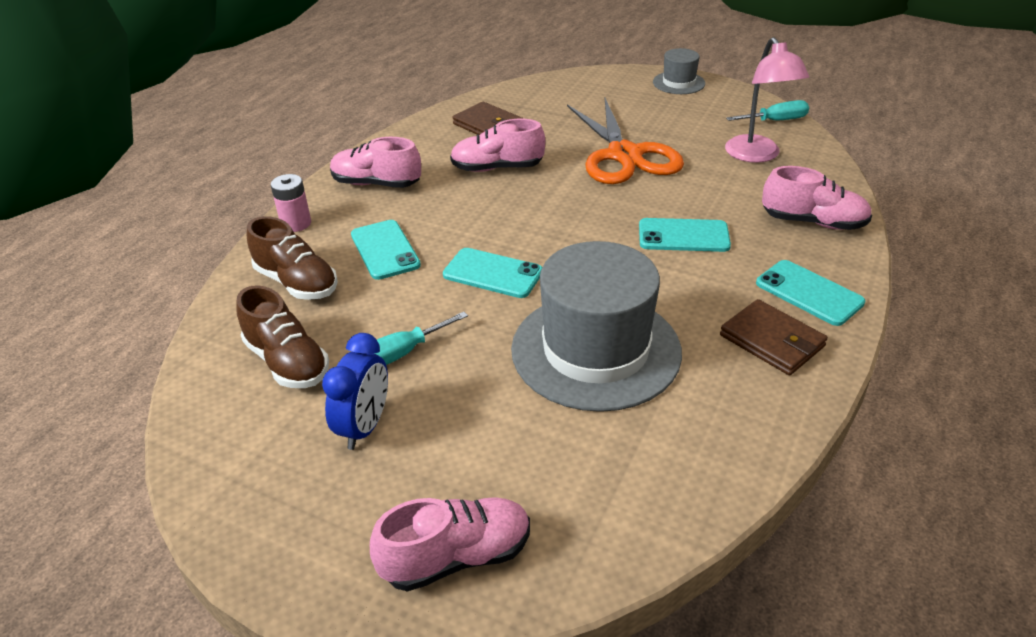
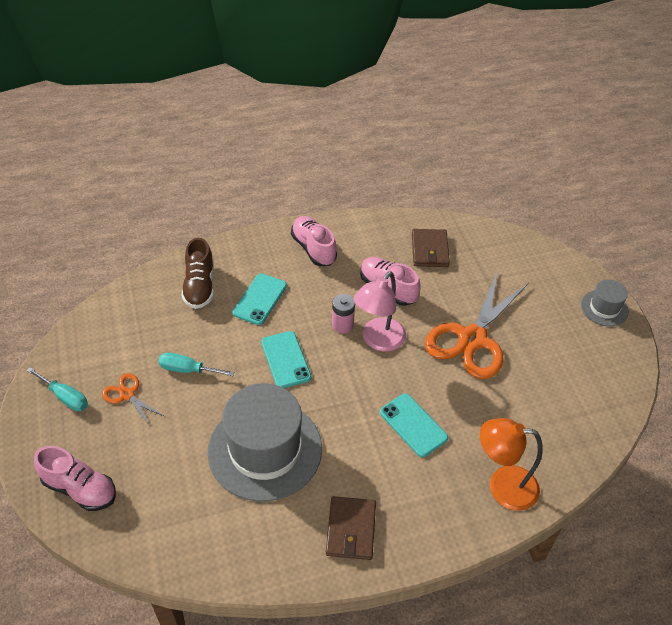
camera: 45 degrees right, 10 degrees up
(287, 362) = (142, 331): brown shoe -> none
(296, 224) = (244, 246): pink battery -> pink battery (342, 325)
(365, 427) = (127, 394): blue clock -> orange scissors
(756, 155) = (554, 409): pink lamp -> pink lamp (378, 341)
(776, 121) = (617, 394): turquoise screwdriver -> turquoise screwdriver (65, 397)
(809, 293) = (418, 524): turquoise phone -> none
(813, 222) = (502, 486): pink shoe -> orange lamp

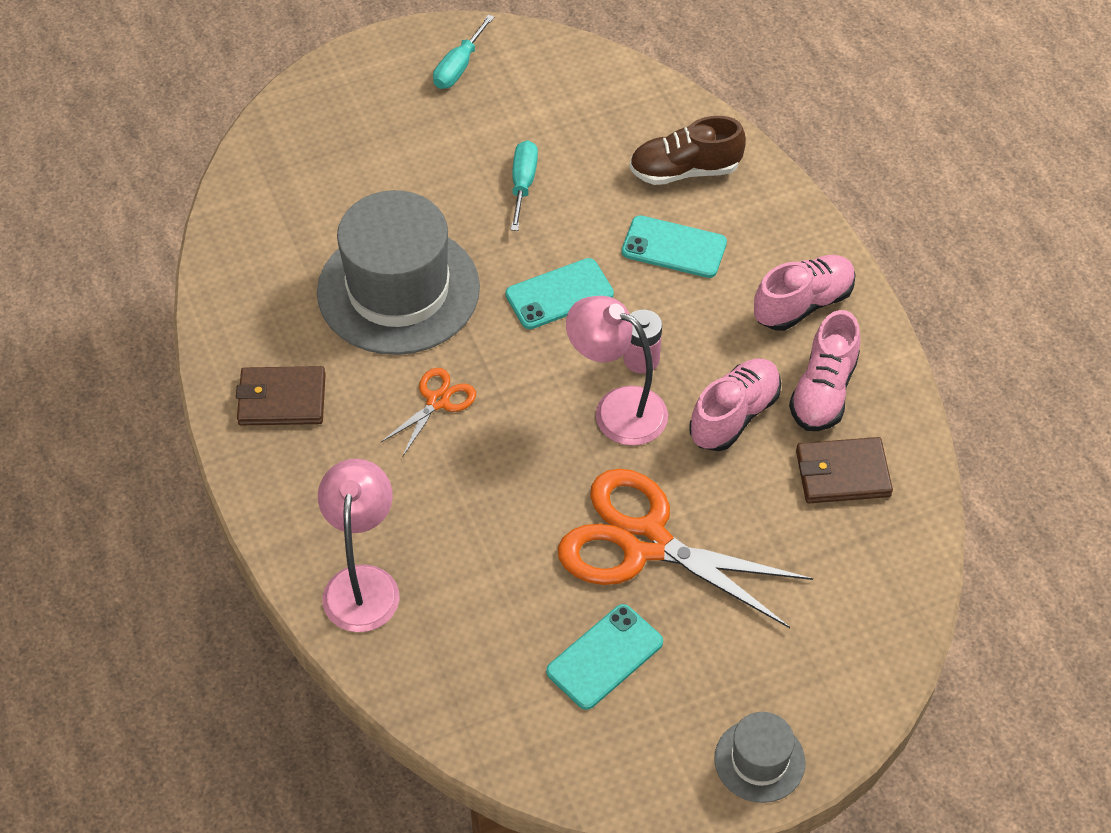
camera: 85 degrees right, 5 degrees up
(80, 489) = (323, 113): pink shoe -> pink shoe (823, 391)
(127, 394) = (471, 128): orange scissors -> orange scissors (438, 401)
(413, 425) = (459, 464): turquoise phone -> turquoise phone (605, 657)
(502, 486) = (363, 583): orange lamp -> pink lamp

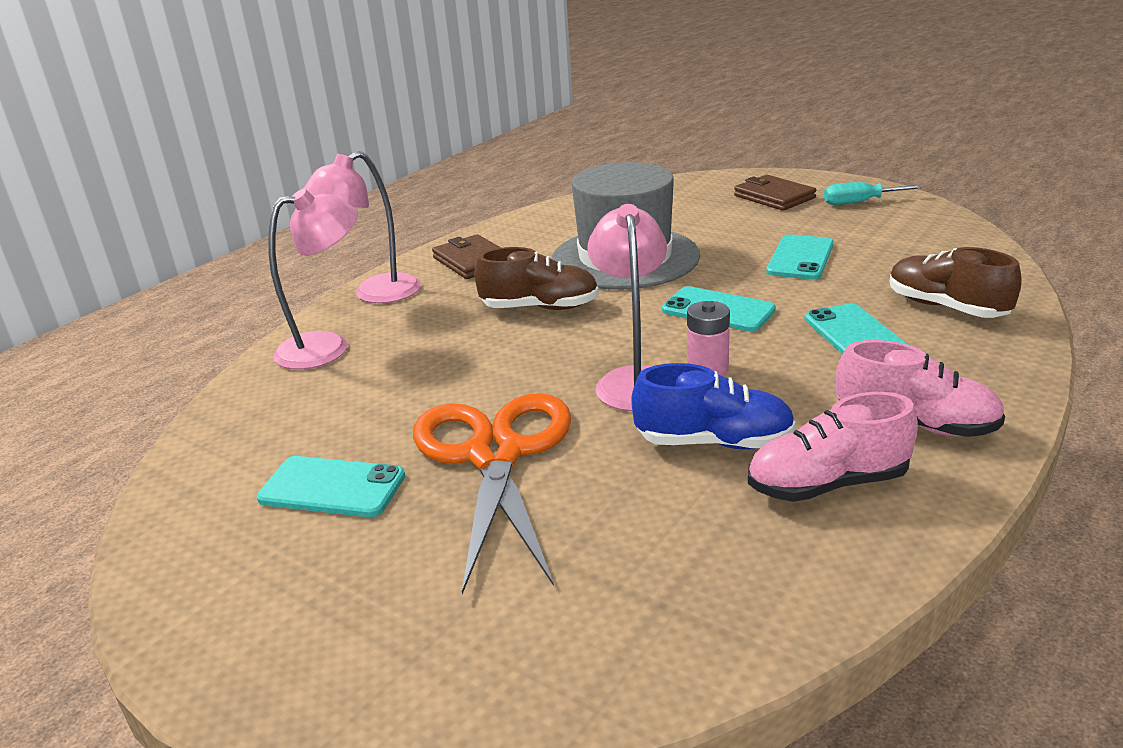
camera: 60 degrees right, 25 degrees down
(281, 506) = (375, 294): none -> pink lamp
(438, 401) = (540, 308): orange scissors -> brown shoe
(523, 184) = (800, 258): turquoise screwdriver -> turquoise phone
(734, 415) = (714, 442): pink shoe -> blue shoe
(759, 760) = (250, 658): grey hat -> none
(842, 473) = (734, 546): brown wallet -> brown wallet (774, 197)

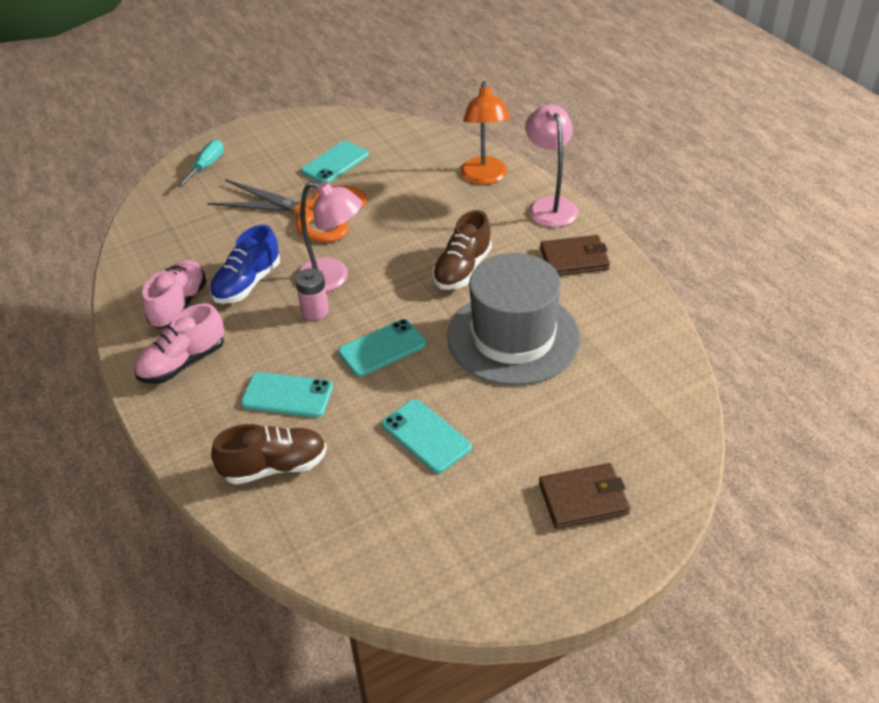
camera: 115 degrees right, 15 degrees up
(327, 347) = (484, 177): pink lamp -> orange lamp
(860, 202) = (516, 557): turquoise screwdriver -> turquoise screwdriver (206, 166)

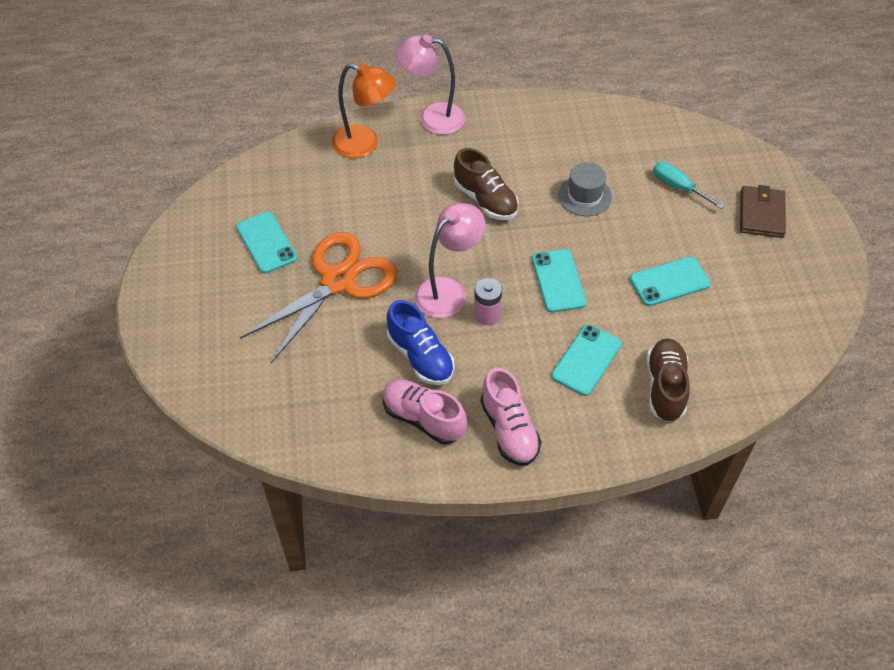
camera: 70 degrees left, 10 degrees up
(206, 166) = (196, 351): turquoise screwdriver -> turquoise screwdriver (678, 187)
(513, 337) = (584, 196): grey hat -> grey hat, size x0.48
(574, 259) = (510, 128): brown wallet -> none

